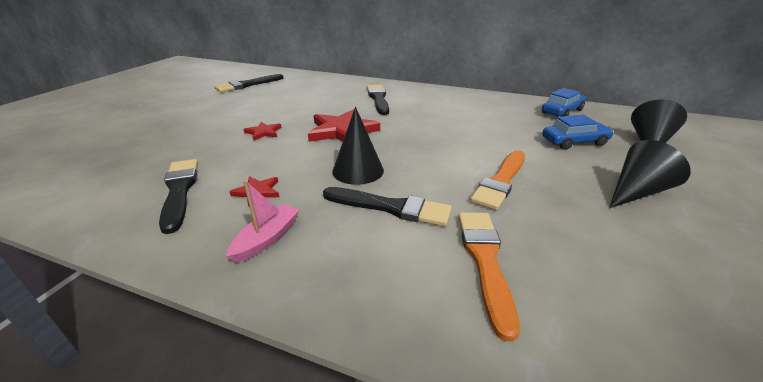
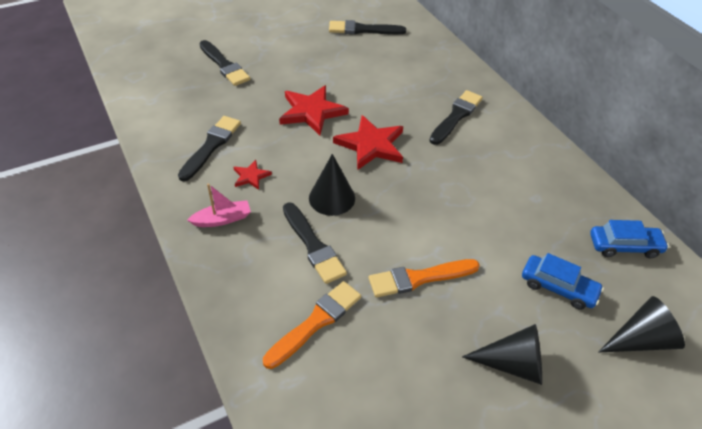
camera: 40 degrees right, 15 degrees up
(130, 136) = (224, 65): none -> black brush
(263, 132) = (312, 112): red star -> red star, size x1.98

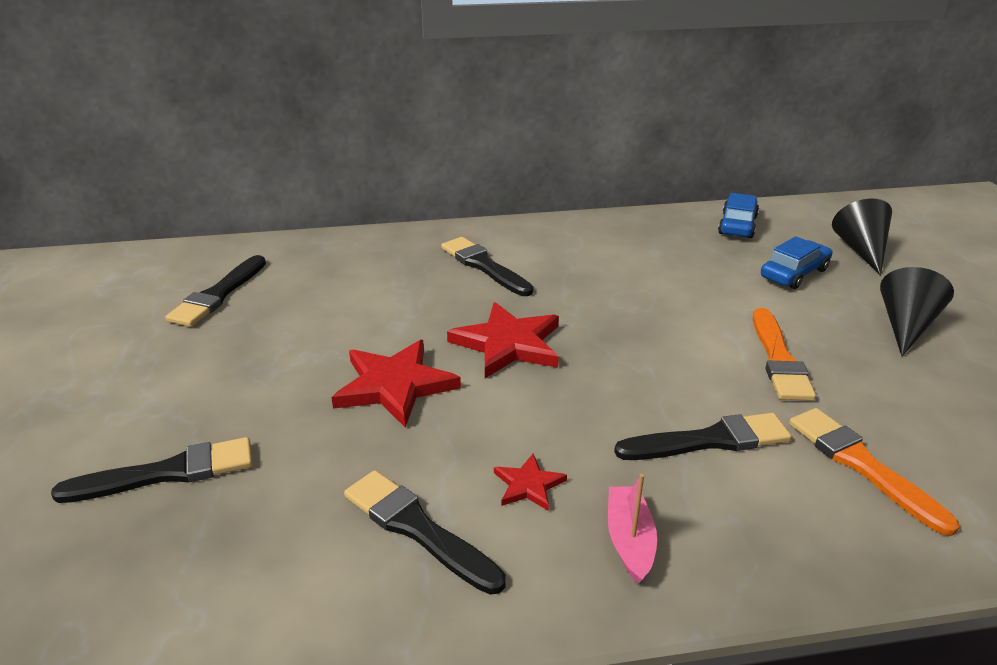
camera: 70 degrees left, 15 degrees down
(332, 198) = (610, 403): black cone -> none

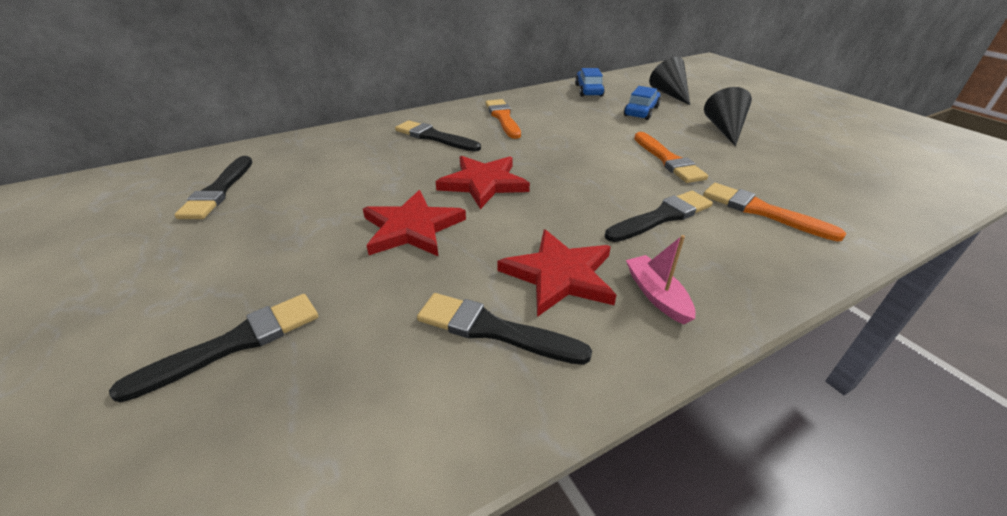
camera: 20 degrees left, 5 degrees up
(528, 485) = (560, 275): red star -> red star, size x1.98
(588, 251) = (503, 118): none -> orange brush

